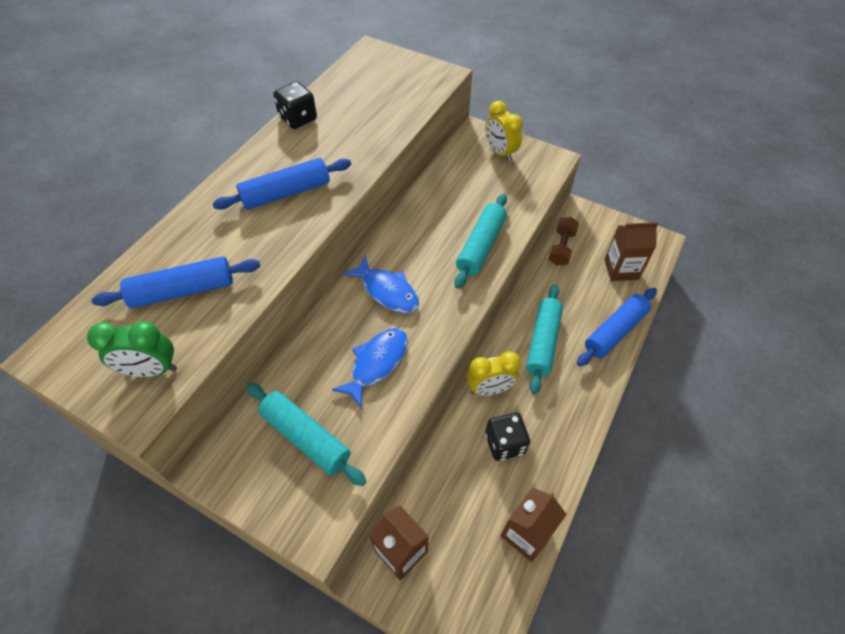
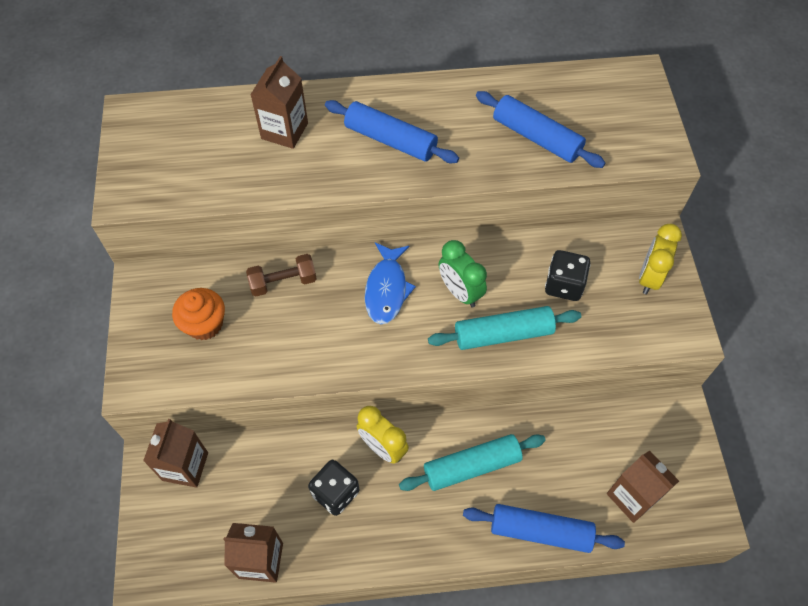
camera: 55 degrees right, 5 degrees up
(152, 370) = (159, 181): green clock -> green clock (460, 292)
(183, 290) = (239, 147): blue rolling pin -> blue rolling pin (536, 137)
(203, 251) = (284, 131): none -> brown carton
(298, 119) = (486, 86): black dice -> black dice (564, 285)
(306, 437) = (204, 324): turquoise rolling pin -> orange cupcake
(377, 363) = (306, 330): blue fish -> none
(561, 248) = (610, 419): brown dumbbell -> brown dumbbell (283, 282)

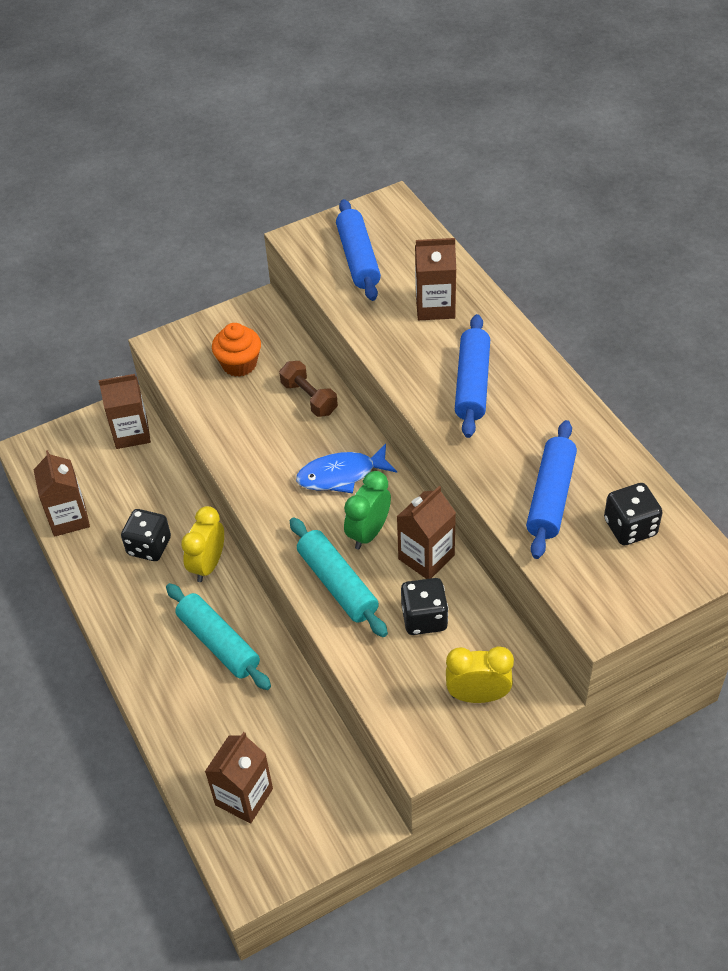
camera: 70 degrees right, 10 degrees down
(504, 261) = (426, 557): none -> brown carton
(540, 531) = (174, 723): blue rolling pin -> blue rolling pin (358, 258)
(588, 103) = (630, 527): none -> black dice

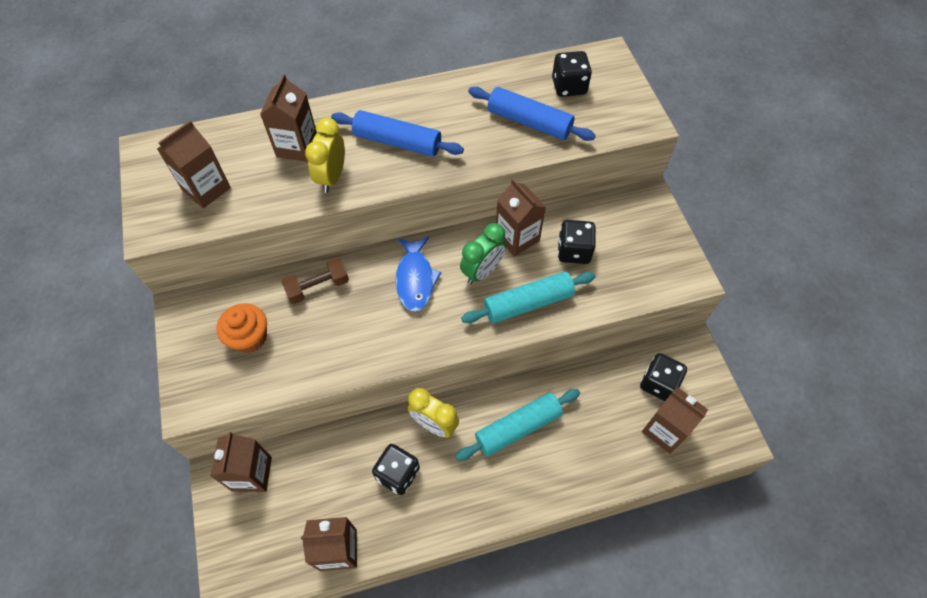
camera: 80 degrees left, 10 degrees up
(305, 783) = (658, 383): none -> black dice
(358, 258) = (206, 189): blue rolling pin -> brown carton
(368, 533) = (482, 271): green clock -> green clock turned 90 degrees counterclockwise
(478, 695) = (647, 233): yellow clock -> yellow clock (332, 177)

